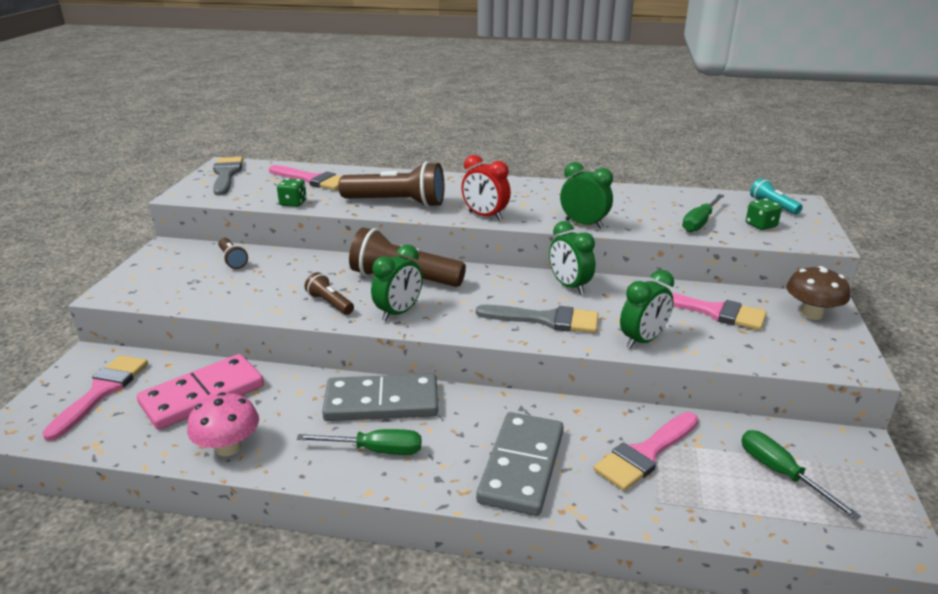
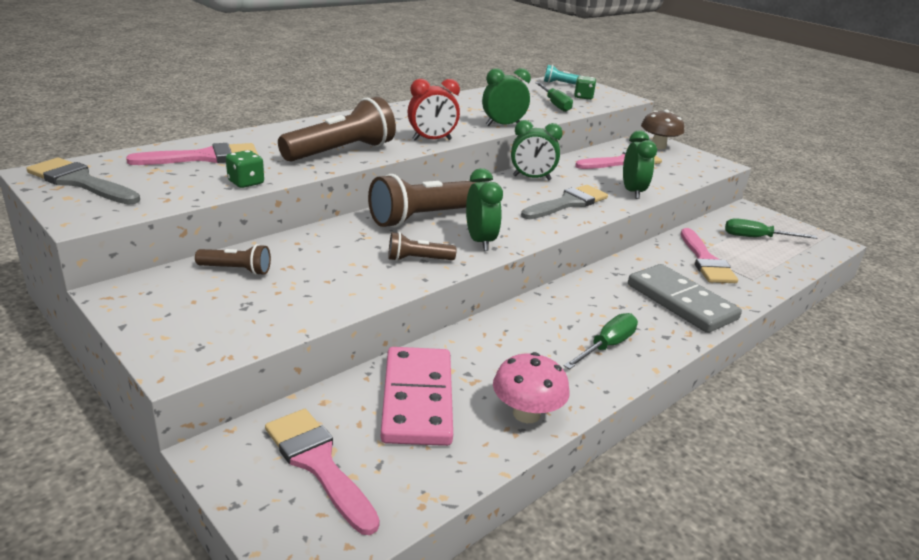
camera: 55 degrees left, 0 degrees up
(381, 402) = (544, 318): grey domino -> none

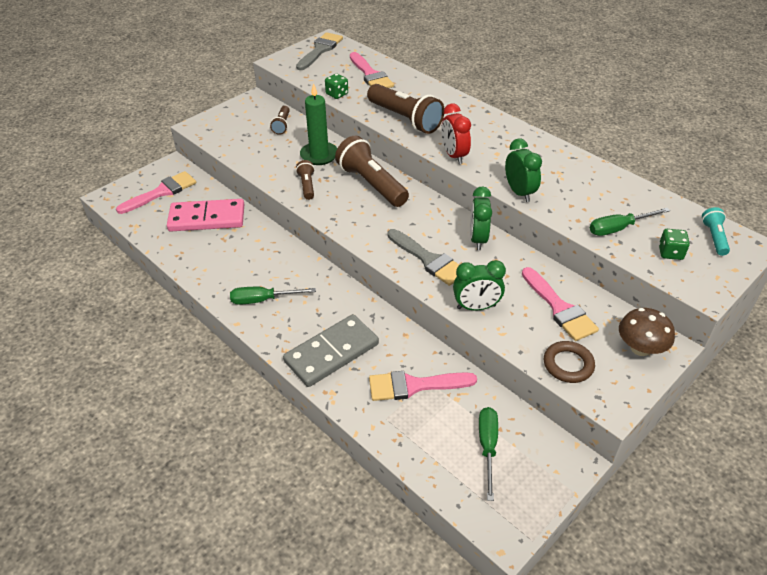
camera: 90 degrees right, 15 degrees up
(342, 246) = (319, 155): none -> green candle
(480, 241) = (340, 211): green clock -> none
(526, 414) = (193, 259): pink mushroom -> none
(606, 346) = (263, 300): green screwdriver -> green screwdriver turned 135 degrees clockwise
(687, 170) = (568, 364): none -> brown ring

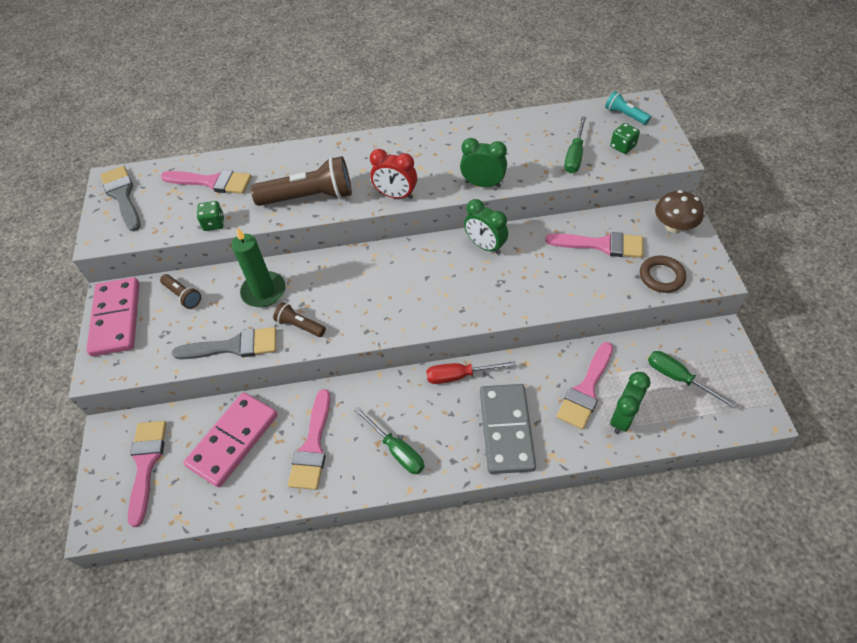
camera: 50 degrees left, 10 degrees up
(232, 256) = (312, 446): none -> pink brush
(239, 111) = (116, 318): none -> pink domino
(263, 300) = (396, 450): green screwdriver -> green screwdriver turned 75 degrees counterclockwise
(357, 301) = (459, 376): none -> red screwdriver
(371, 184) = (346, 275): brown flashlight -> none
(428, 260) = (482, 293): grey brush -> grey brush (234, 346)
(476, 307) = (561, 294): green clock -> green clock (623, 418)

